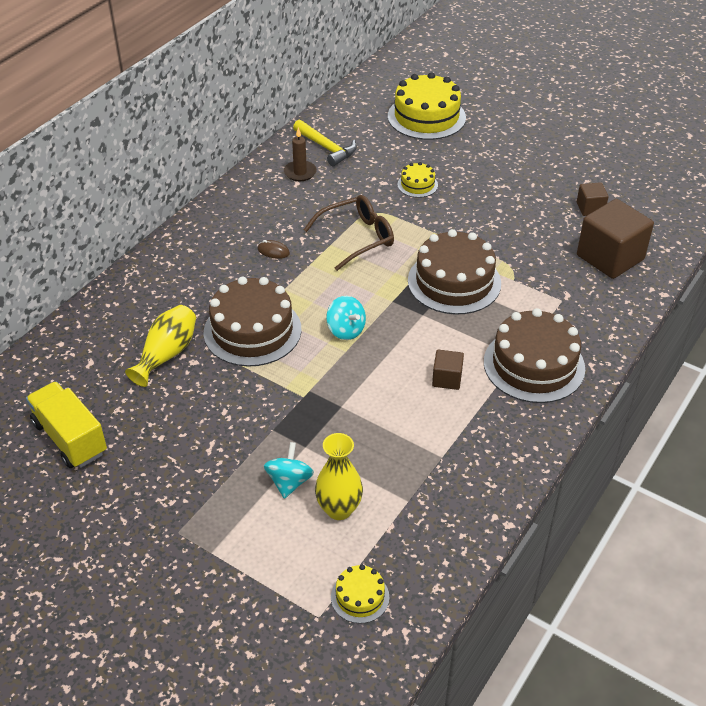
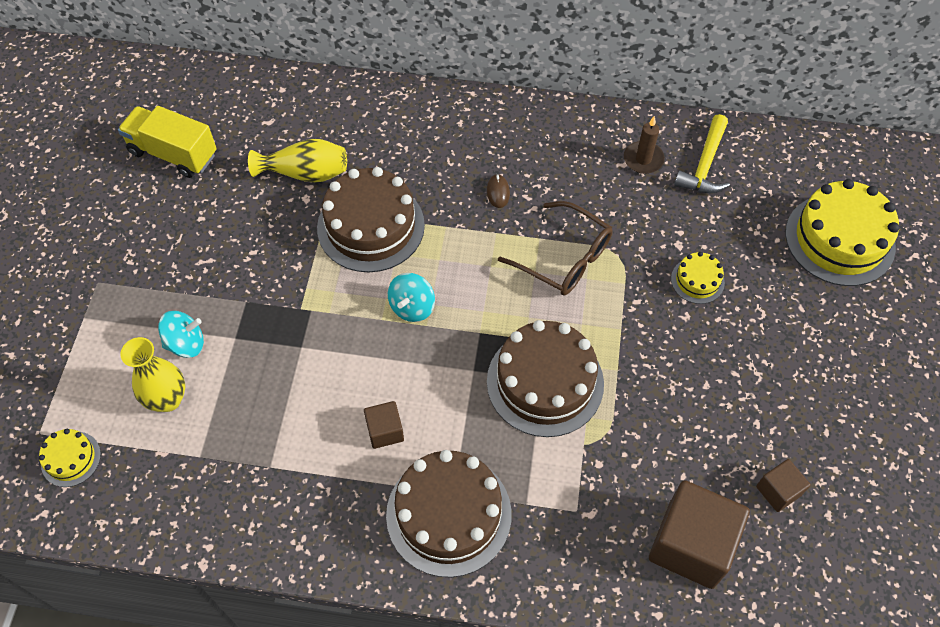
camera: 65 degrees right, 15 degrees up
(70, 438) = (173, 153): yellow truck -> yellow truck turned 90 degrees counterclockwise

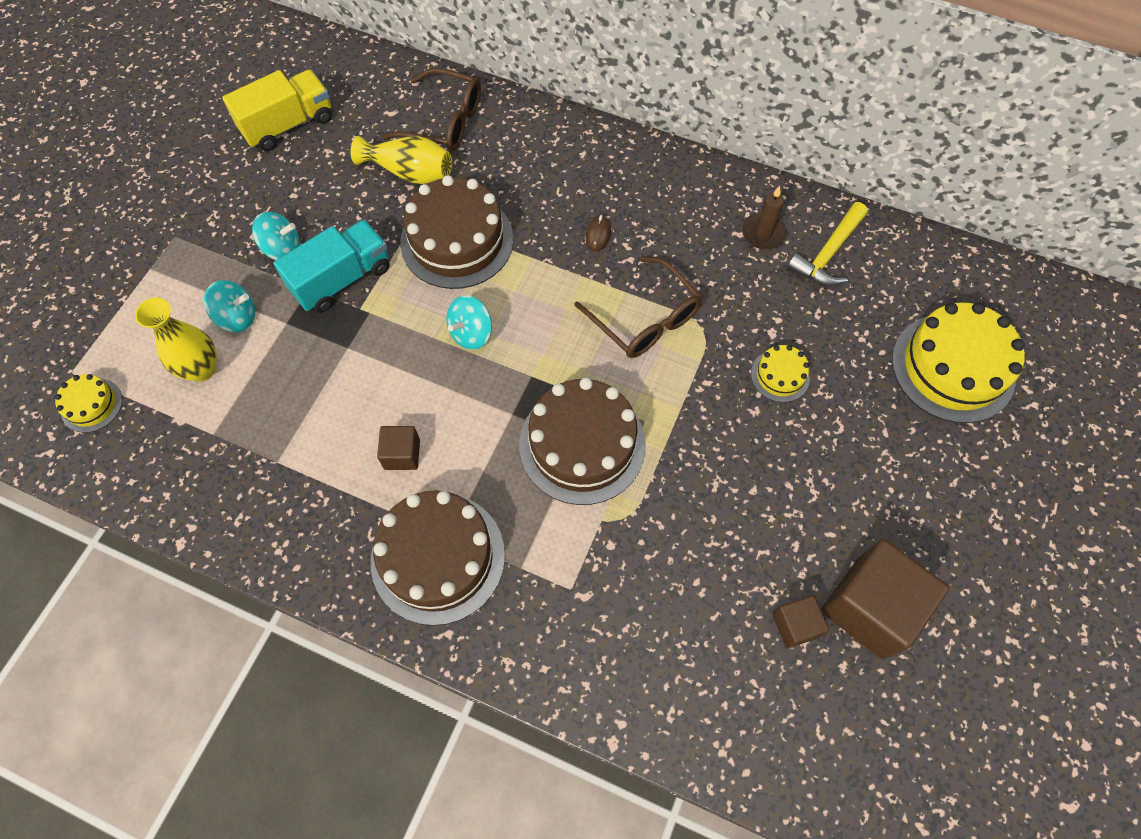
camera: 15 degrees right, 5 degrees up
(173, 153) = (288, 125): yellow truck -> yellow truck turned 105 degrees clockwise
(207, 270) = (282, 249): none -> turquoise spinning top
(274, 285) = (342, 279): none -> turquoise truck
(321, 119) = (443, 121): none -> brown glasses
(691, 545) = (681, 658): brown cube -> brown cube (870, 607)

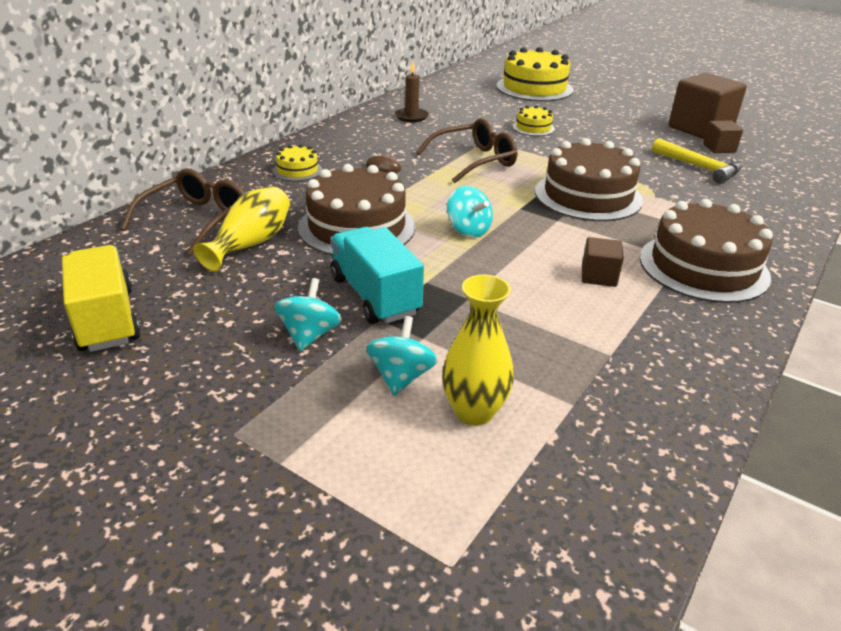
camera: 80 degrees left, 30 degrees down
(91, 405) = (518, 536): yellow cake -> yellow cake (297, 170)
(828, 254) = (438, 103): yellow hammer -> yellow hammer (700, 168)

